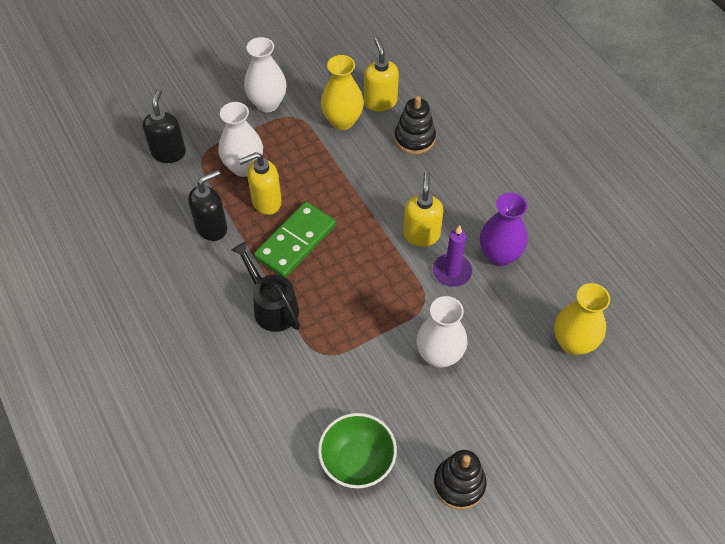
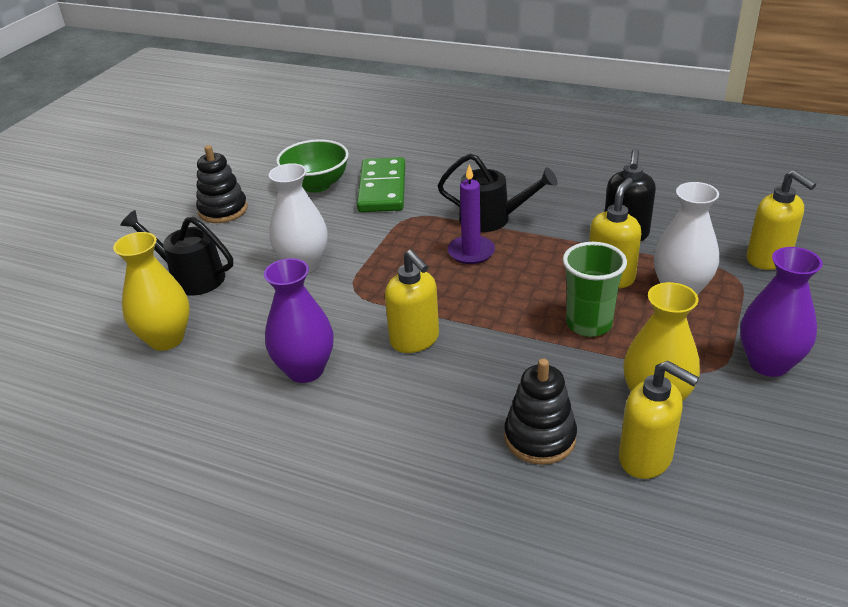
camera: 145 degrees right, 20 degrees down
(169, 152) = (768, 259): black soap dispenser -> yellow soap dispenser
(267, 103) = (768, 363): white vase -> purple vase
(295, 242) = (535, 265): green domino -> green domino (382, 189)
(318, 180) = (589, 324): none -> green cup
(452, 272) = (348, 327): purple candle -> purple candle (471, 252)
(529, 402) = (190, 277): none -> black watering can

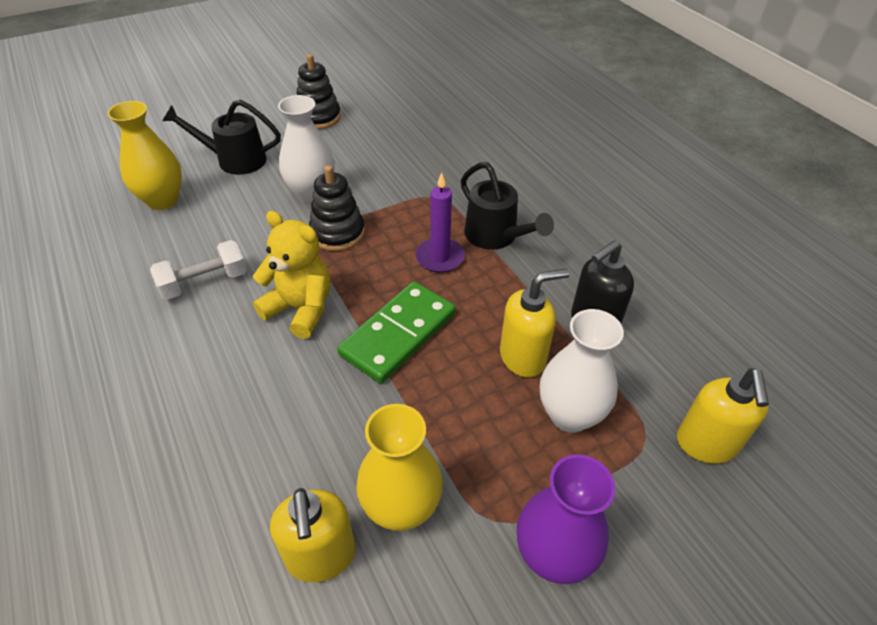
camera: 35 degrees right, 10 degrees up
(190, 277) = (234, 160): black watering can -> black watering can turned 60 degrees counterclockwise
(305, 370) = (204, 282): purple vase -> white dumbbell
(316, 185) = (404, 130): green bowl -> none
(382, 189) = (446, 159): green domino -> green domino (398, 334)
(415, 340) = (300, 309): yellow soap dispenser -> yellow teddy bear
(540, 437) = (272, 465): black stacking toy -> black stacking toy (337, 233)
(589, 324) = (444, 390): green cup -> none

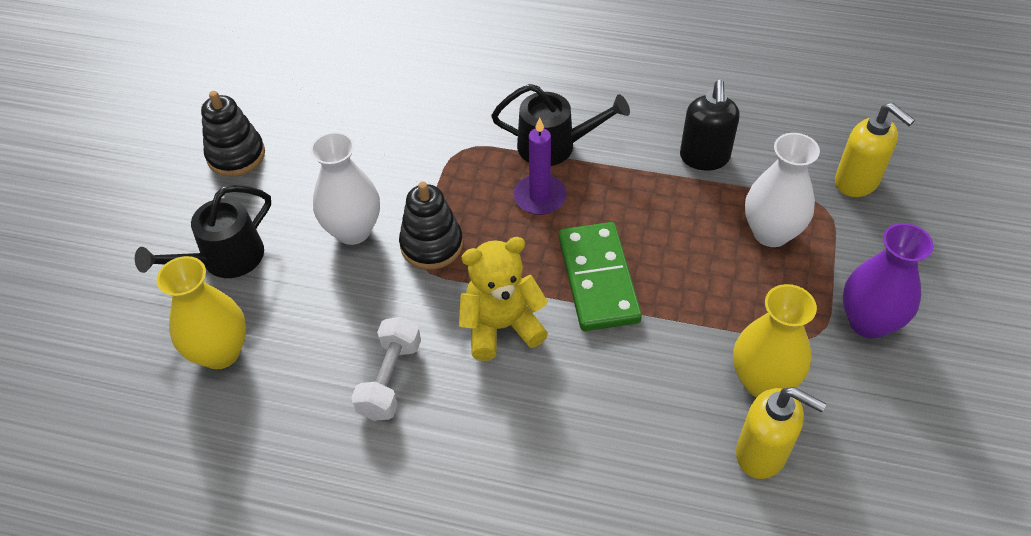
camera: 45 degrees left, 5 degrees up
(523, 357) = (696, 220): yellow soap dispenser -> none

